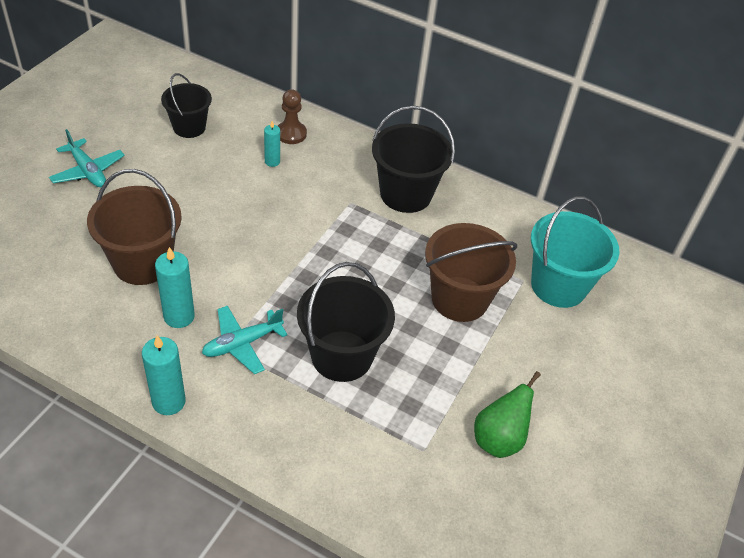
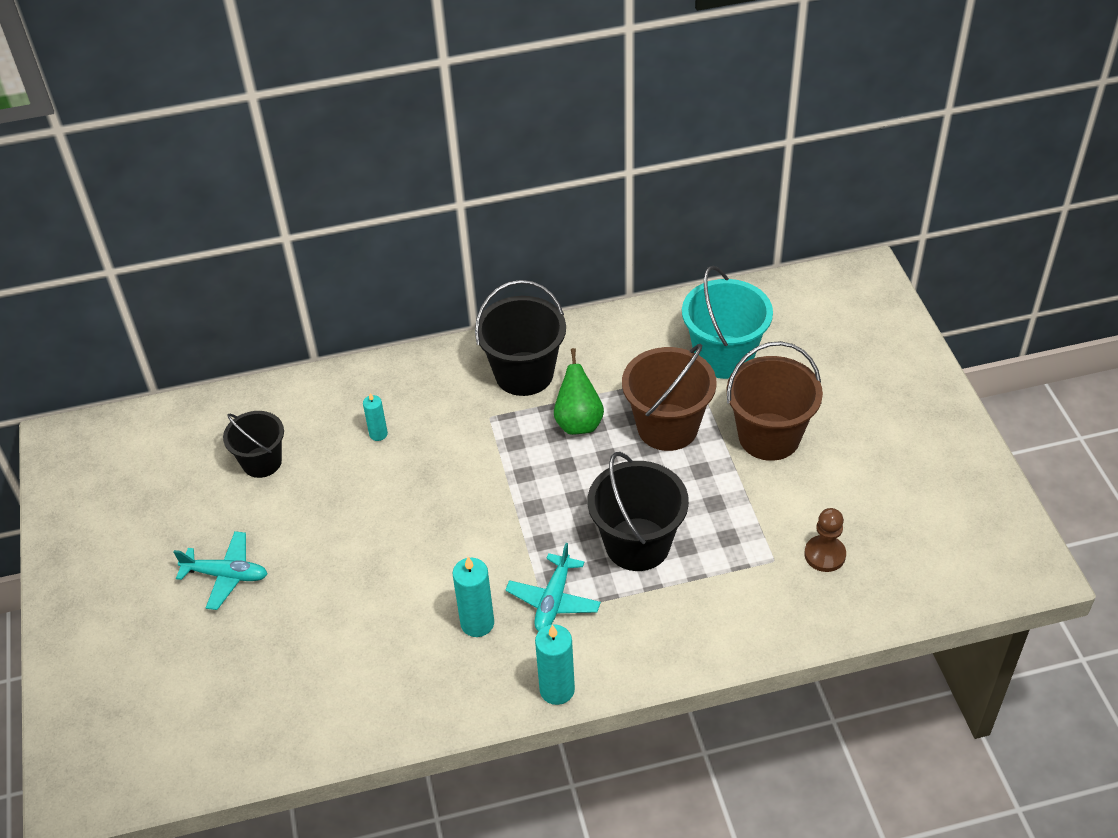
camera: 35 degrees left, 0 degrees up
(142, 263) = (388, 608): brown bucket -> brown bucket (769, 436)
(291, 134) = (361, 396): brown pawn -> brown pawn (824, 555)
(498, 439) = (812, 508): green pear -> green pear (578, 422)

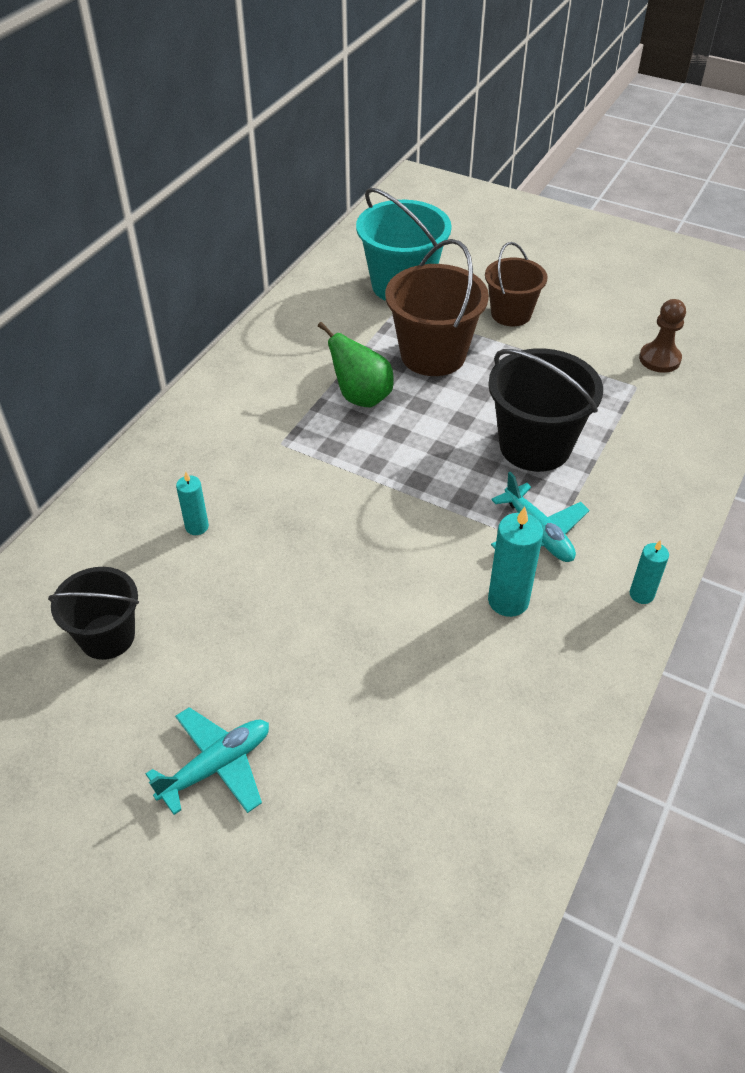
camera: 50 degrees left, 0 degrees up
(524, 374) = (263, 393): black bucket -> none
(557, 690) = (641, 594): turquoise candle -> turquoise candle, size x0.60
(769, 436) = (511, 314): brown bucket -> brown bucket, size x0.65

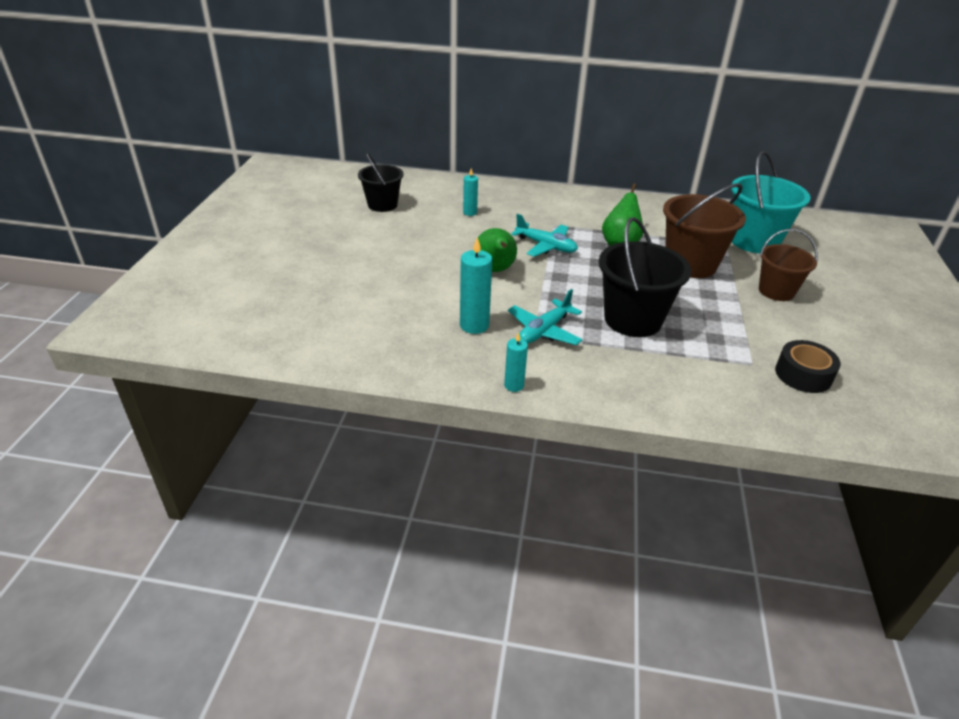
camera: 70 degrees right, 10 degrees down
(216, 766) = (314, 248): turquoise plane -> turquoise plane (546, 246)
(379, 542) = (495, 270): none -> green pear
(659, 359) = (803, 375): brown pawn -> black tape

